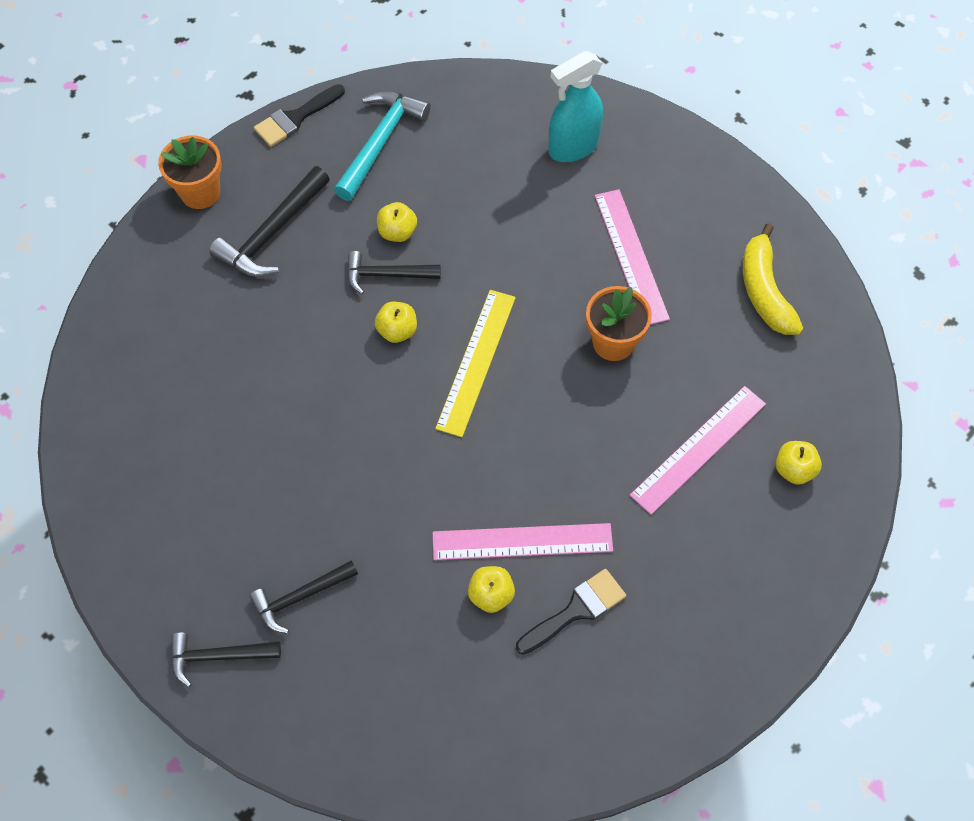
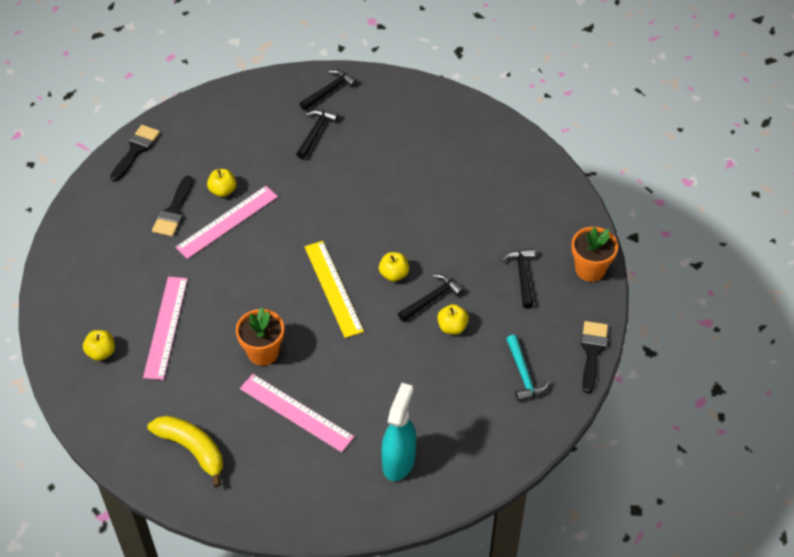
camera: 140 degrees right, 10 degrees down
(272, 234) = (522, 276): black hammer -> black hammer, size x0.66
(380, 142) = (523, 374): turquoise hammer -> turquoise hammer, size x0.66
(554, 760) = (136, 150): none -> black brush

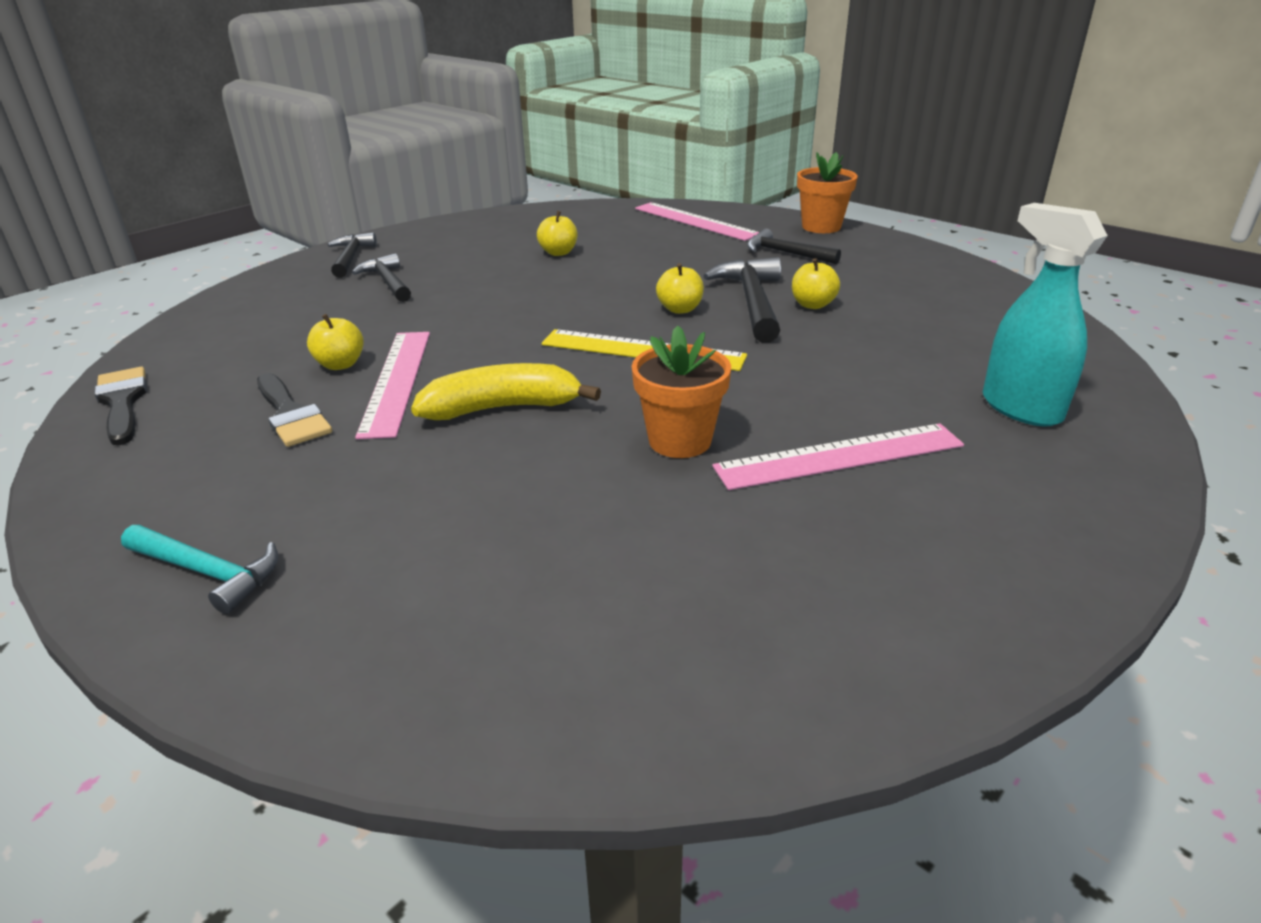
camera: 50 degrees left, 20 degrees down
(101, 352) = (426, 622): yellow apple -> yellow apple (558, 253)
(166, 327) = (491, 514): pink ruler -> pink ruler (695, 221)
(192, 449) = (815, 602): yellow banana -> yellow banana (502, 408)
(432, 299) = (752, 302): black hammer -> black hammer, size x1.52
(523, 374) = (936, 292): turquoise hammer -> turquoise hammer (208, 572)
(592, 352) = (939, 255): black brush -> none

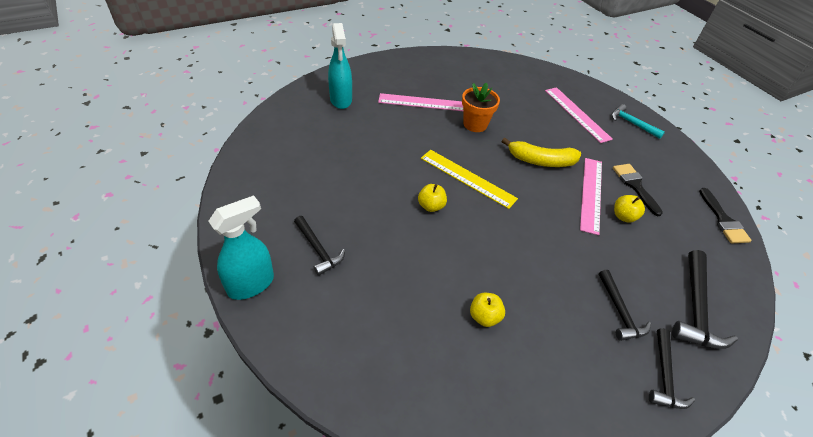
camera: 165 degrees left, 15 degrees up
(695, 221) = (342, 341): pink ruler -> pink ruler (577, 114)
(752, 302) = (386, 199): black hammer -> black hammer (695, 308)
(812, 305) = (356, 185): yellow apple -> none
(821, 227) = (251, 284): orange flower pot -> turquoise spray bottle

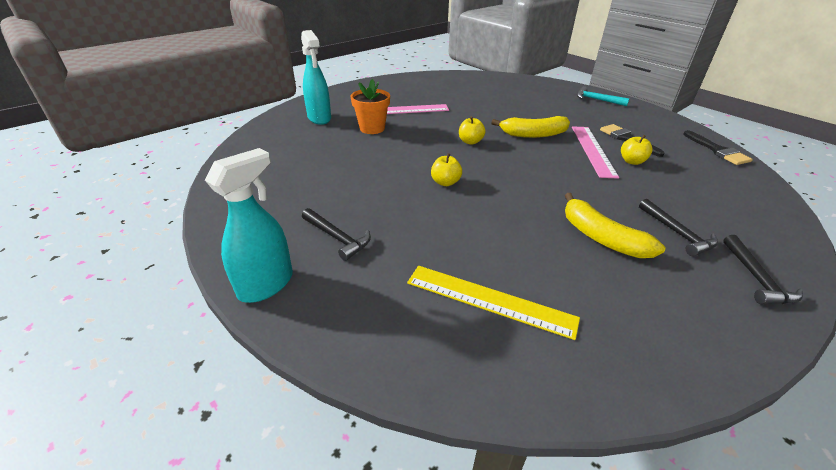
camera: 10 degrees left, 10 degrees down
(467, 178) = (471, 156): yellow ruler -> yellow ruler (489, 300)
(475, 124) = (459, 118): orange flower pot -> orange flower pot (372, 128)
(484, 317) = (547, 263): yellow apple -> yellow apple (470, 141)
(546, 300) = (601, 238): none -> yellow banana
(577, 114) = (546, 100): pink ruler -> none
(695, 308) = (743, 218): black hammer -> none

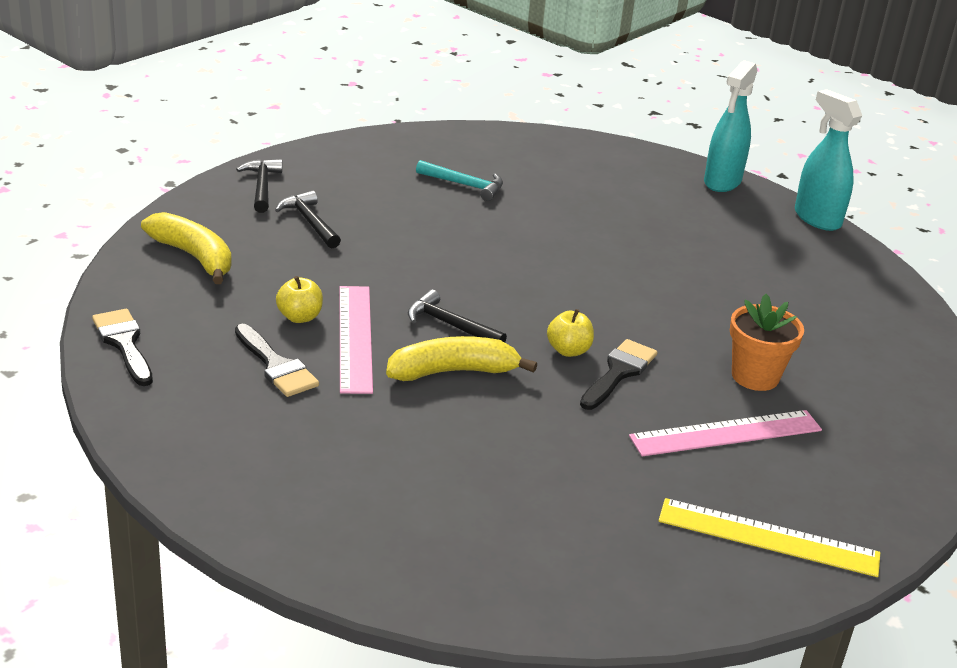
camera: 170 degrees right, 5 degrees down
(319, 118) = (871, 400): turquoise spray bottle -> turquoise spray bottle (817, 218)
(337, 238) = (687, 215): black hammer -> black hammer (450, 325)
(445, 132) = (619, 372): none -> black brush
(445, 182) = (591, 277): yellow apple -> none
(489, 300) = (523, 173): yellow ruler -> yellow ruler (768, 537)
(597, 100) = (270, 497): turquoise hammer -> turquoise hammer (465, 185)
(601, 238) = (401, 217): yellow banana -> yellow banana (194, 256)

